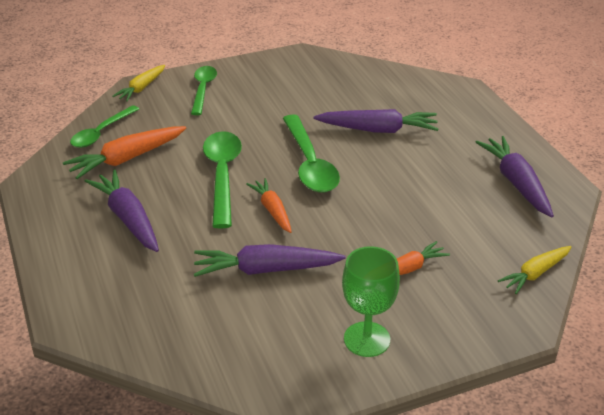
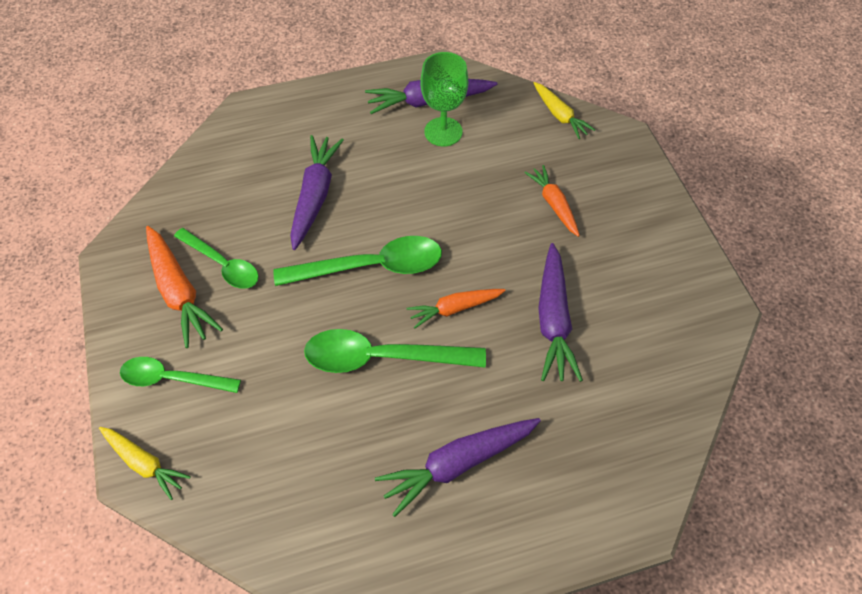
camera: 85 degrees left, 20 degrees up
(101, 133) = (256, 513): green spoon -> green spoon (222, 264)
(126, 159) = (328, 473): orange carrot -> orange carrot (179, 292)
(367, 339) = (647, 245): green goblet -> green goblet (443, 132)

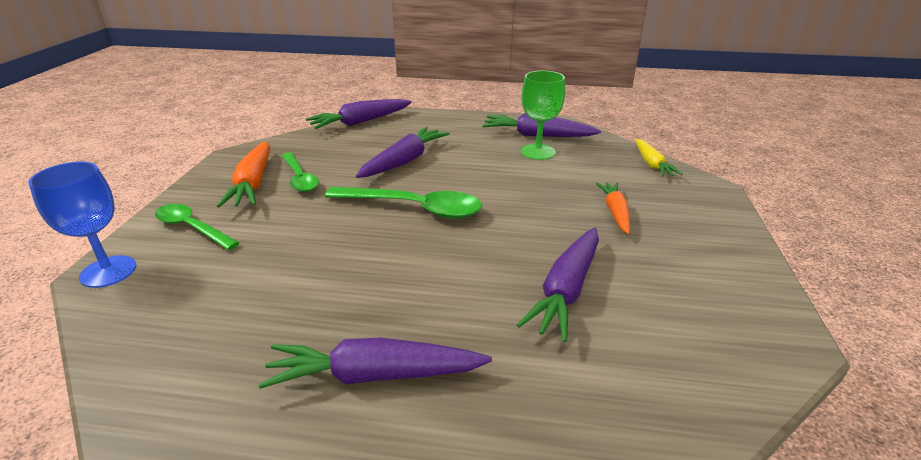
camera: 25 degrees right, 25 degrees down
(144, 463) = (108, 271): yellow carrot -> blue goblet
(216, 140) = (360, 122): none -> purple carrot
(382, 357) = (372, 266): green spoon -> none
(454, 308) = (468, 253): orange carrot -> none

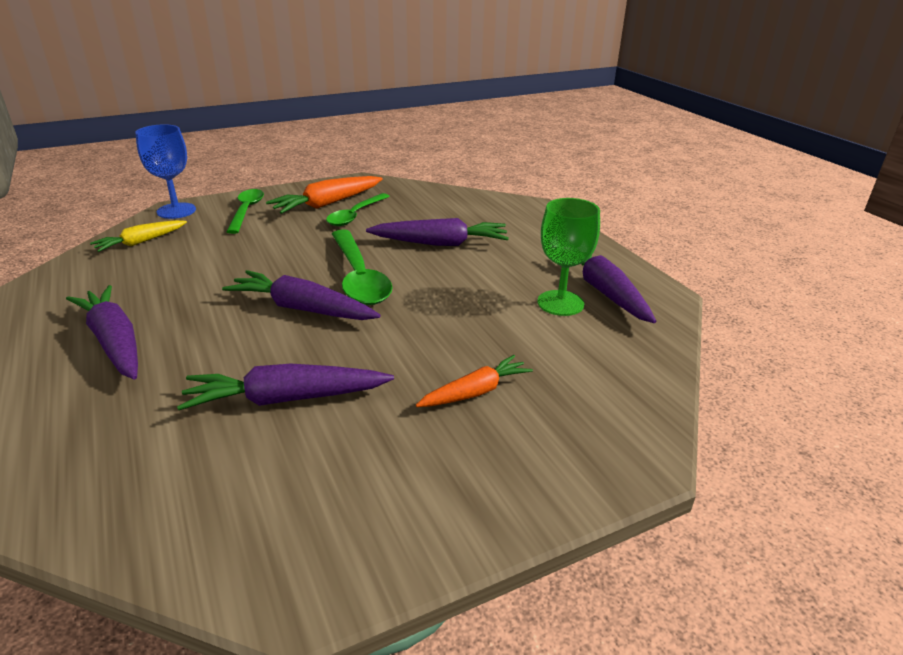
camera: 55 degrees right, 0 degrees up
(360, 122) = (490, 198): purple carrot -> purple carrot (302, 309)
(652, 164) = (645, 391): yellow carrot -> yellow carrot (141, 242)

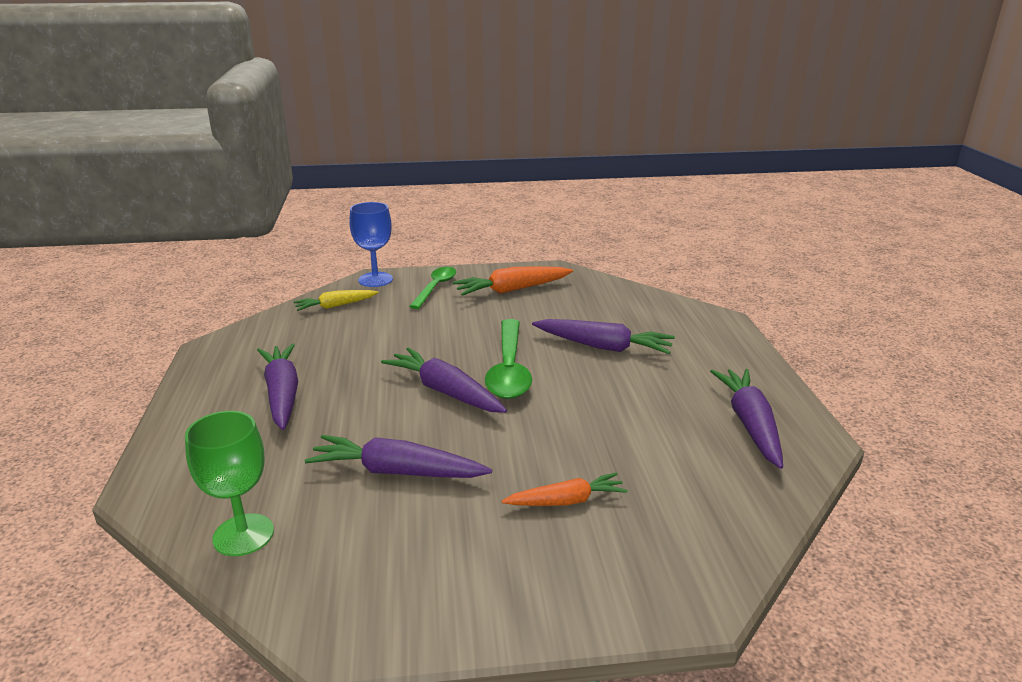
camera: 20 degrees right, 5 degrees down
(355, 215) = (533, 305): green spoon -> none
(560, 303) = (696, 429): green goblet -> green goblet (243, 535)

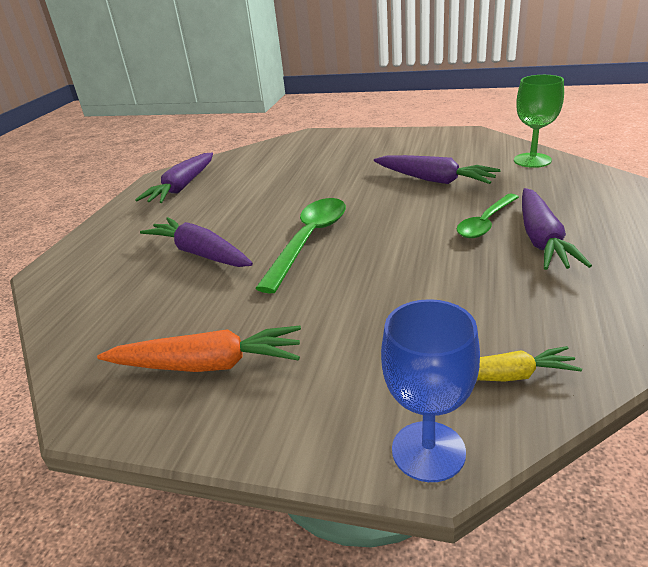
camera: 155 degrees left, 5 degrees up
(435, 288) = (322, 396): green spoon -> green spoon (485, 223)
(445, 391) = (379, 226): purple carrot -> none
(566, 501) = (336, 162): orange carrot -> none

